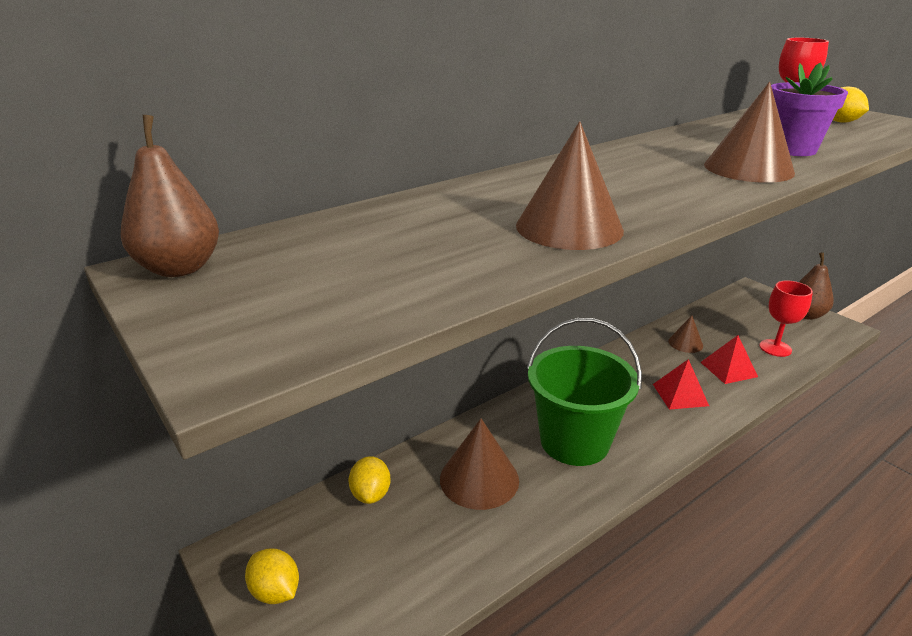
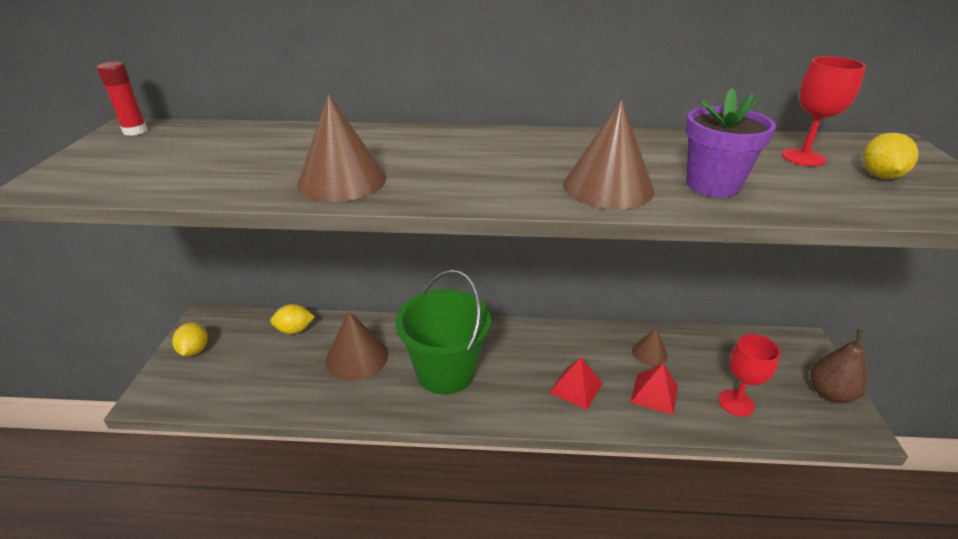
camera: 40 degrees right, 5 degrees up
(179, 268) = (135, 131): brown pear -> red glue stick
(371, 494) = (295, 330): yellow lemon -> yellow lemon turned 45 degrees clockwise

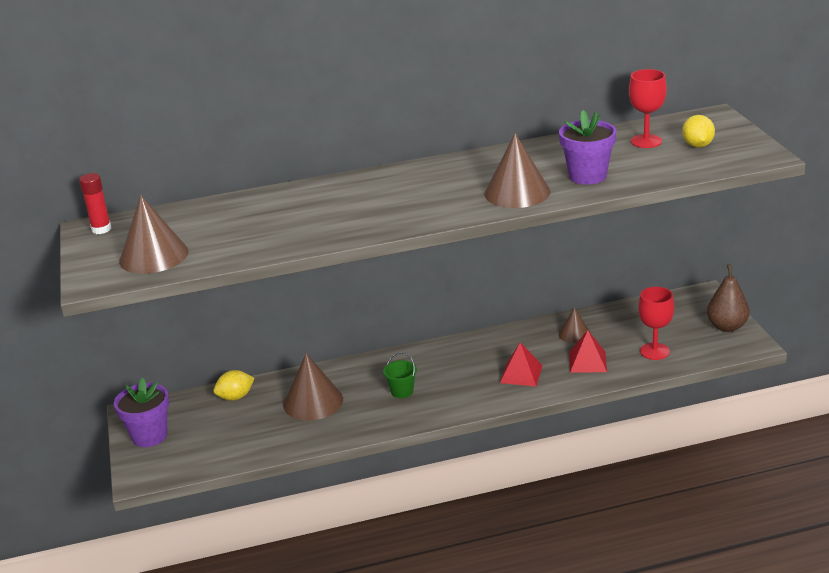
camera: 15 degrees left, 5 degrees down
(194, 350) = (149, 436): yellow lemon -> purple flower pot
(342, 180) = (323, 229): brown cone -> brown cone (153, 256)
(446, 371) = (402, 391): green bucket -> green bucket, size x0.40

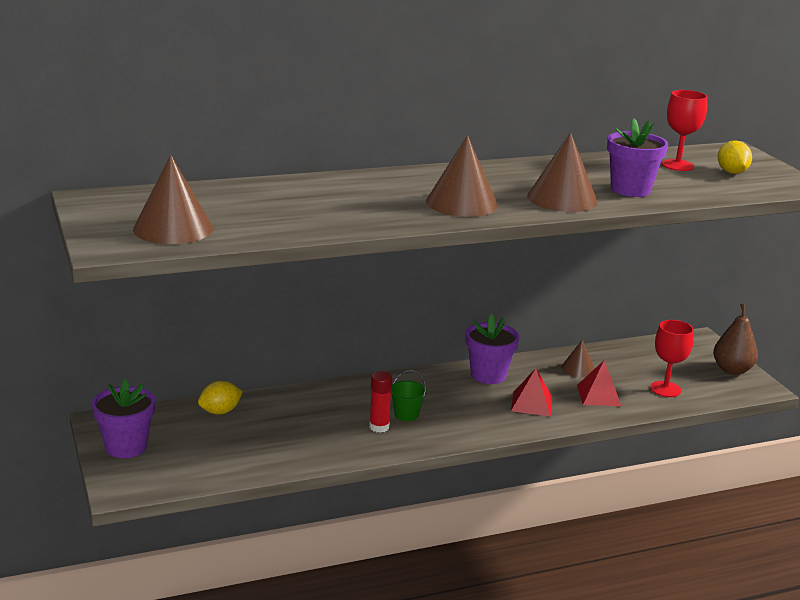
camera: 10 degrees left, 5 degrees down
(101, 229) = (103, 200): red glue stick -> red glue stick (379, 427)
(313, 402) = (309, 420): brown cone -> brown cone (461, 203)
(487, 346) = (488, 375): none -> purple flower pot

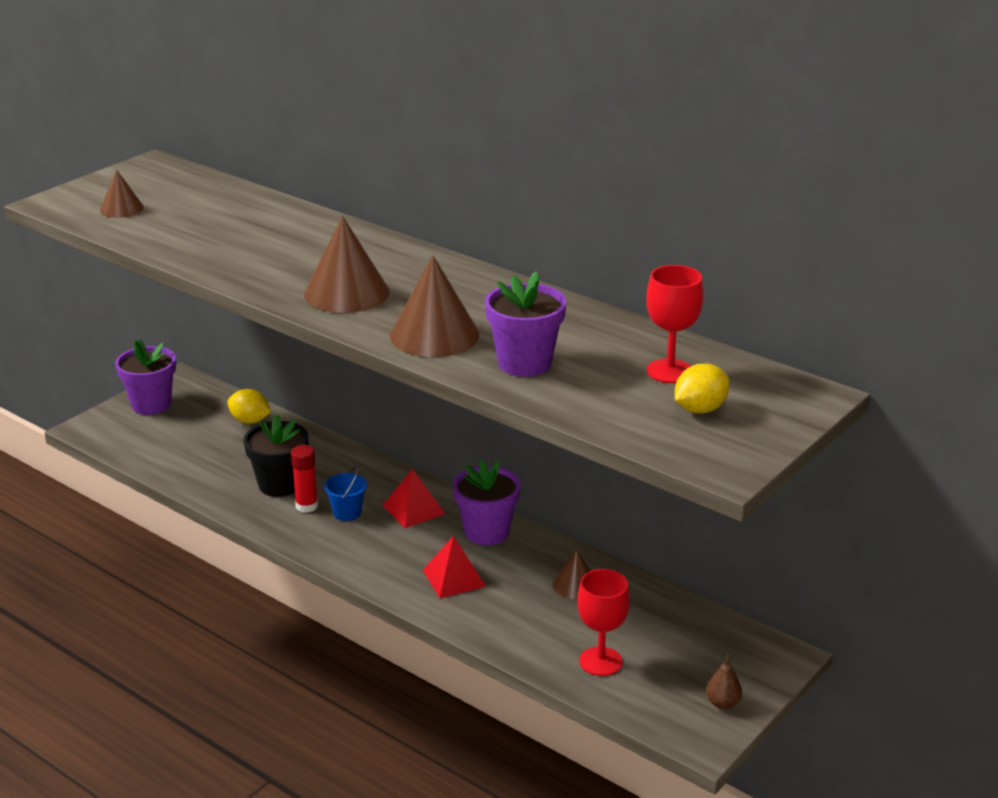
camera: 60 degrees right, 5 degrees up
(173, 228) = (121, 208): brown cone -> brown cone, size x0.56
(335, 428) = (280, 485): none -> black flower pot
(406, 414) = (347, 512): green bucket -> blue bucket
(598, 395) = (526, 617): red pyramid -> red pyramid (413, 509)
(732, 370) = (722, 703): brown pear -> brown pear, size x0.55

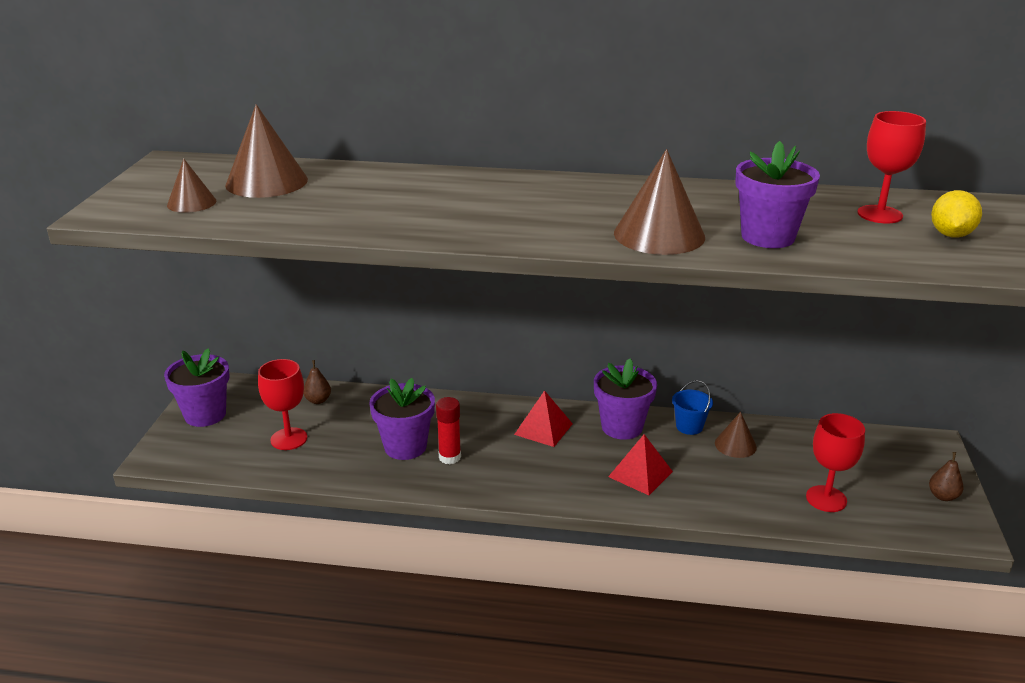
camera: 30 degrees left, 0 degrees up
(195, 446) = (289, 439): none -> red goblet
(250, 421) = (318, 400): yellow lemon -> brown pear
(280, 485) = (405, 447): black flower pot -> purple flower pot
(346, 293) = (527, 221): brown cone -> brown cone (266, 182)
(347, 512) = (491, 450): blue bucket -> blue bucket (689, 426)

